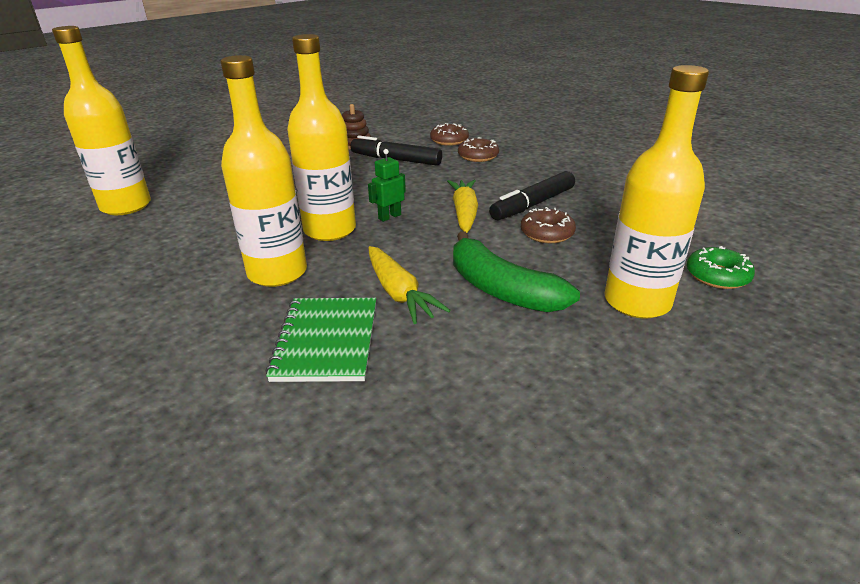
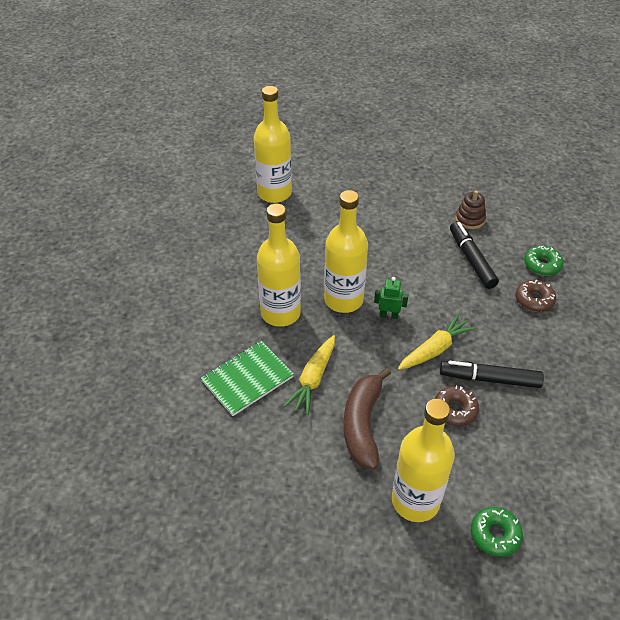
camera: 50 degrees right, 15 degrees up
(449, 140) = (542, 265): brown donut -> green donut
(501, 289) = (363, 424): green banana -> brown banana

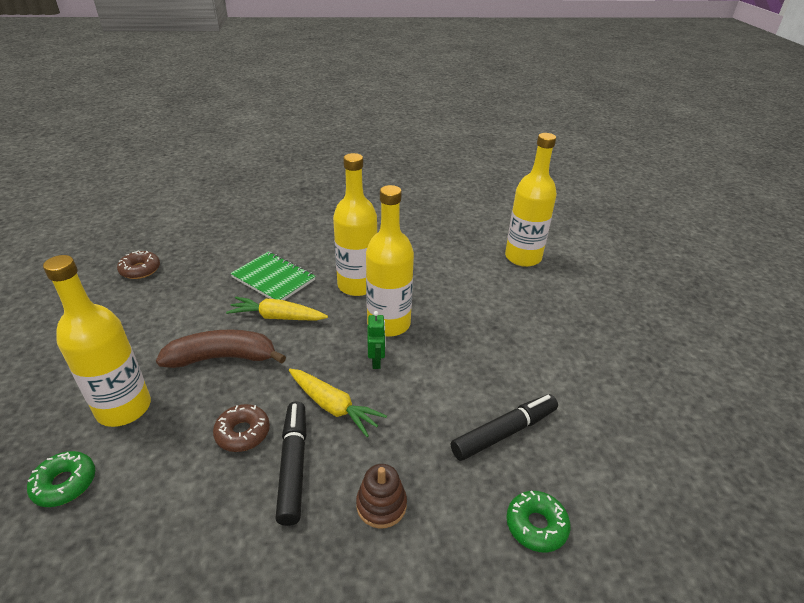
camera: 75 degrees right, 10 degrees down
(470, 219) = (585, 425): brown stacking toy -> brown stacking toy (381, 505)
(534, 300) = (454, 515): brown donut -> brown donut (140, 270)

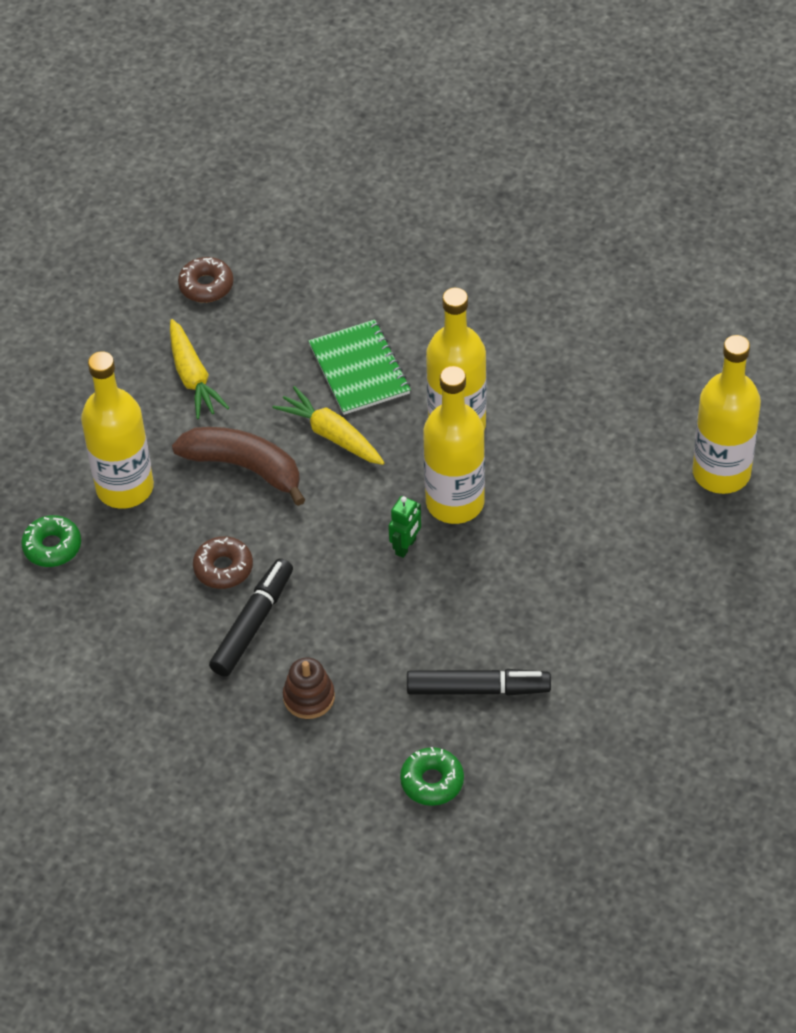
camera: 35 degrees right, 15 degrees up
(333, 406) = (325, 580): yellow carrot -> yellow carrot (193, 377)

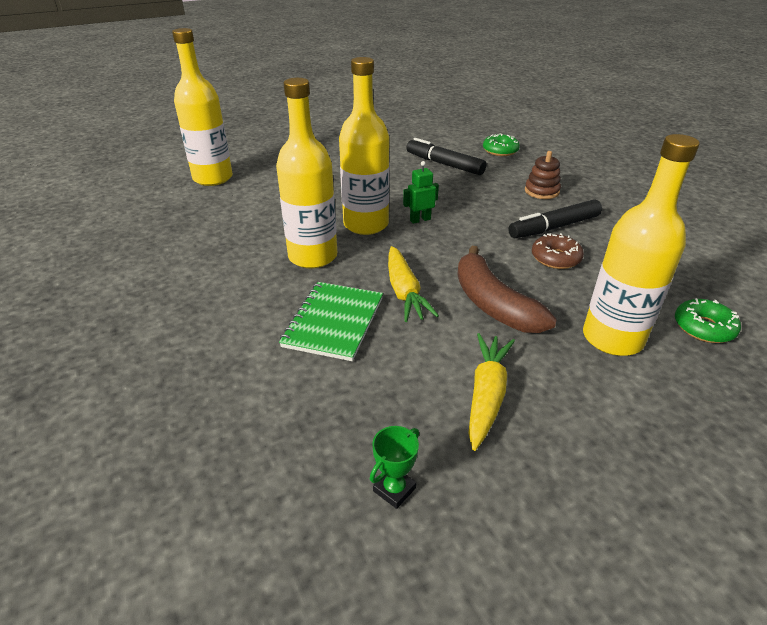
camera: 145 degrees left, 15 degrees down
(206, 286) = (394, 489): brown donut -> green trophy

